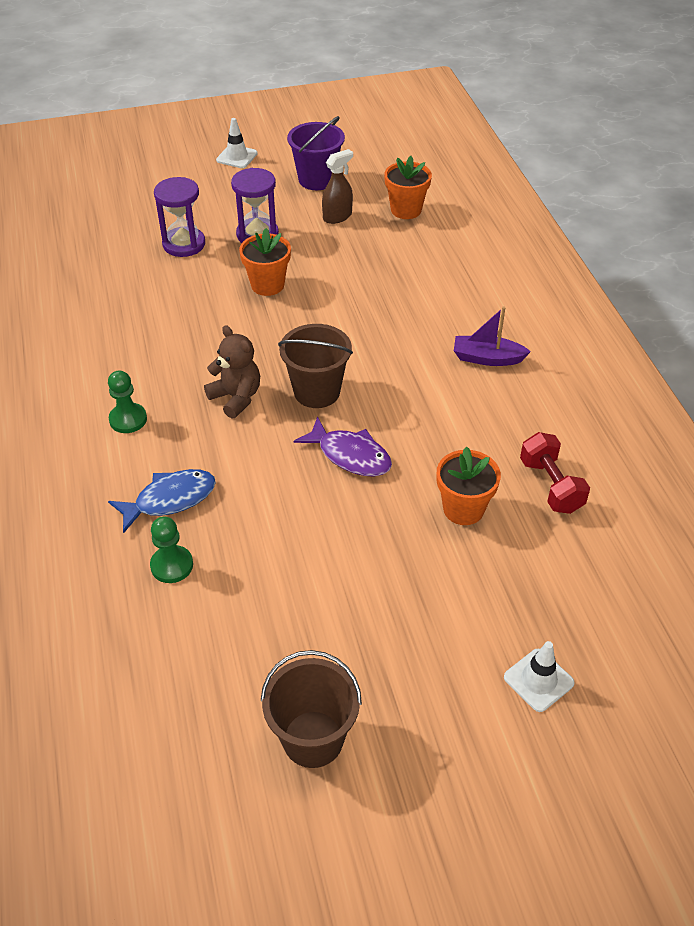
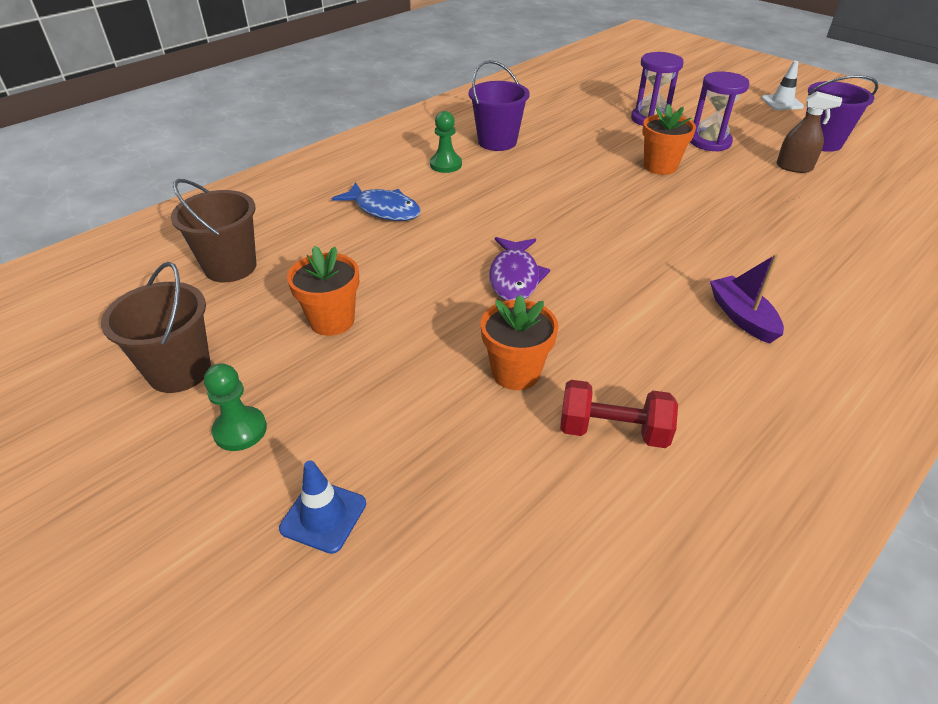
camera: 60 degrees right, 5 degrees down
(120, 363) = (497, 142): none -> purple bucket
(172, 565) = (319, 234): green pawn -> green pawn (240, 430)
(236, 397) = (518, 198): brown teddy bear -> none
(317, 391) = (569, 233): brown bucket -> brown bucket (230, 267)
(406, 210) = (866, 197): orange flower pot -> orange flower pot (332, 321)
(538, 680) = (323, 516): white traffic cone -> blue traffic cone
(551, 486) = (613, 431): red dumbbell -> red dumbbell turned 60 degrees clockwise

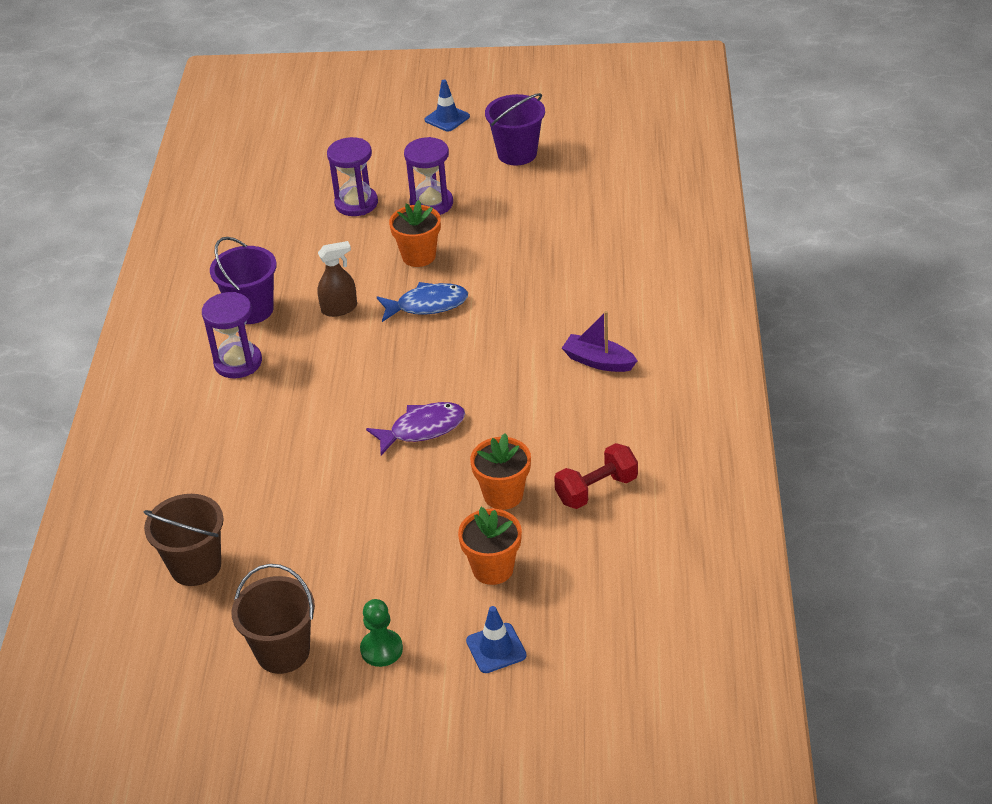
camera: 40 degrees left, 0 degrees up
(332, 321) = (337, 548): orange flower pot -> orange flower pot (493, 569)
(383, 209) = (246, 439): blue fish -> blue fish (427, 305)
(445, 165) = (238, 362): green pawn -> purple hourglass
(514, 277) = (422, 429): purple fish -> purple fish turned 75 degrees counterclockwise
(782, 102) = (447, 118): white traffic cone -> blue traffic cone
(794, 167) = (519, 196): brown spray bottle -> brown spray bottle (339, 308)

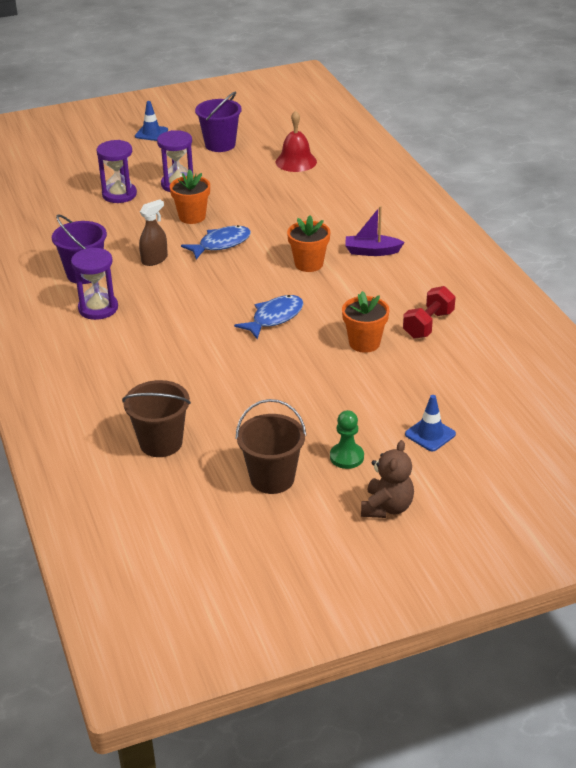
camera: 25 degrees left, 5 degrees down
(382, 732) = (387, 507): none -> brown teddy bear
(422, 429) = (274, 318): purple fish -> blue fish
(493, 569) = (391, 388): orange flower pot -> orange flower pot (309, 264)
(592, 200) = (296, 161): none -> red bell

